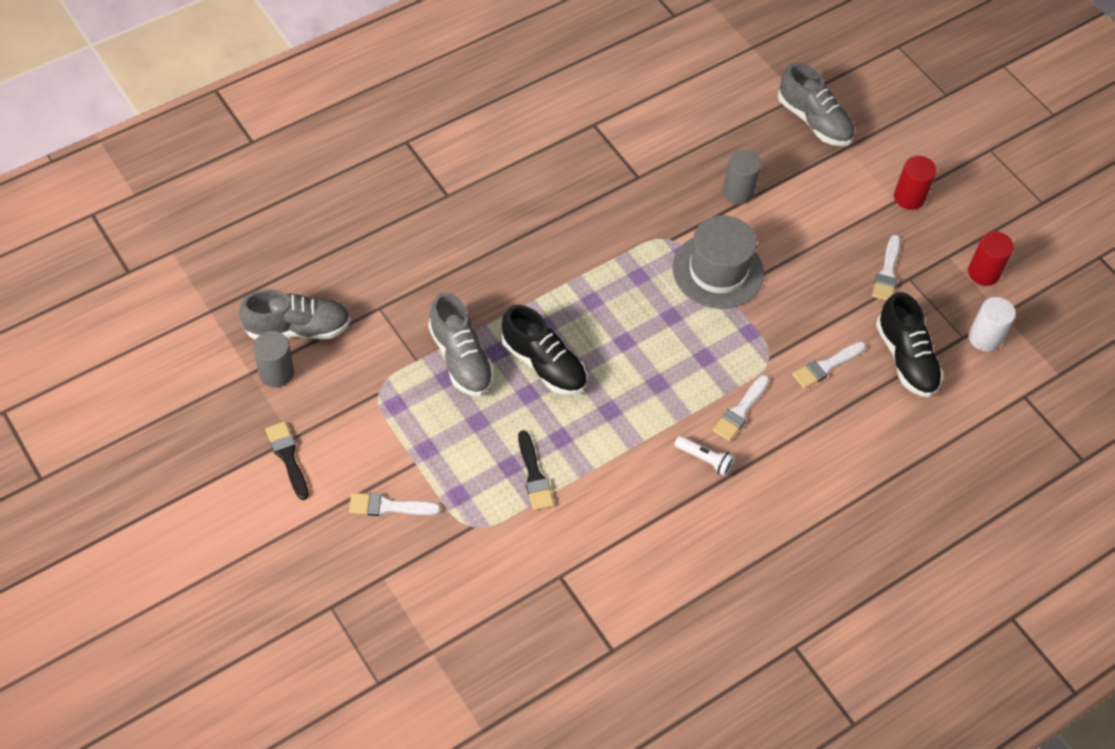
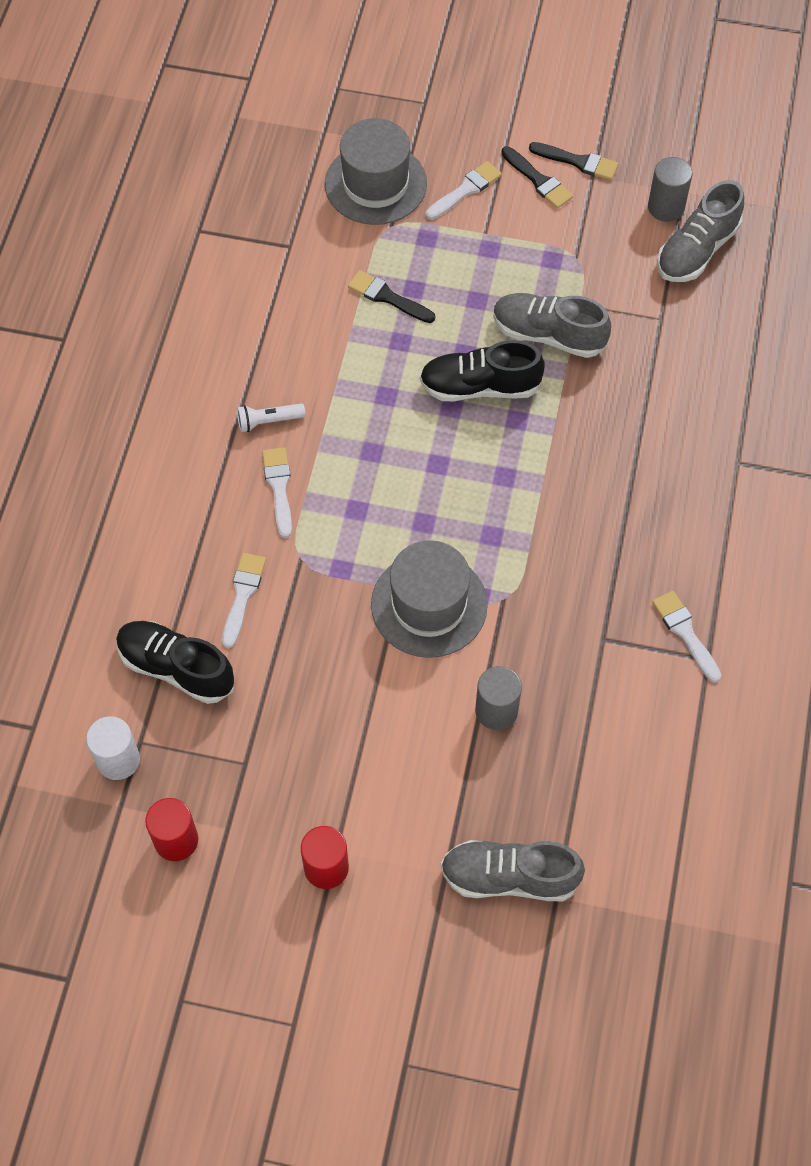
camera: 140 degrees right, 5 degrees up
(331, 468) = (538, 180): none -> black brush
(445, 570) = (375, 184): none -> grey hat
(887, 272) = (271, 750): white brush -> white brush (685, 633)

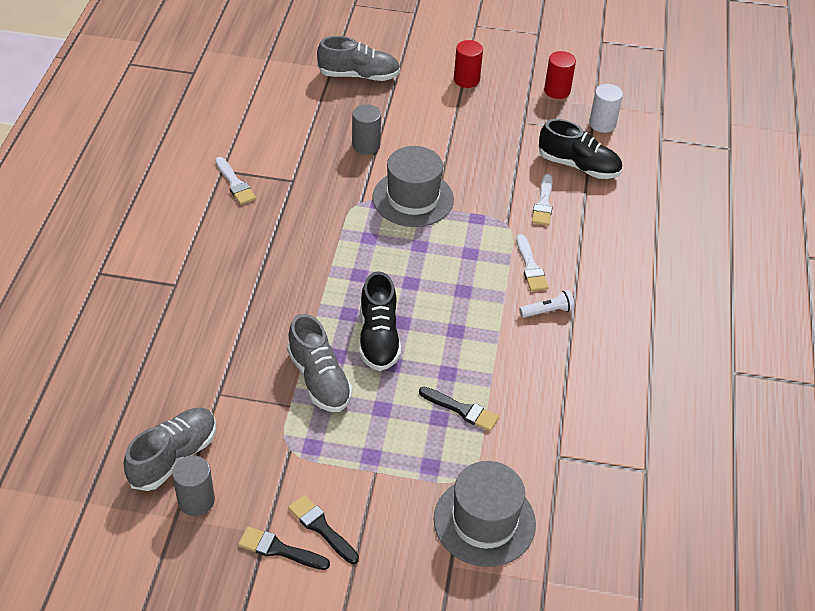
camera: 175 degrees right, 15 degrees down
(466, 190) = (394, 516): white brush -> none
(480, 387) = (378, 337): black shoe -> black shoe turned 90 degrees clockwise
(548, 335) = (319, 379): grey shoe -> grey shoe turned 45 degrees clockwise

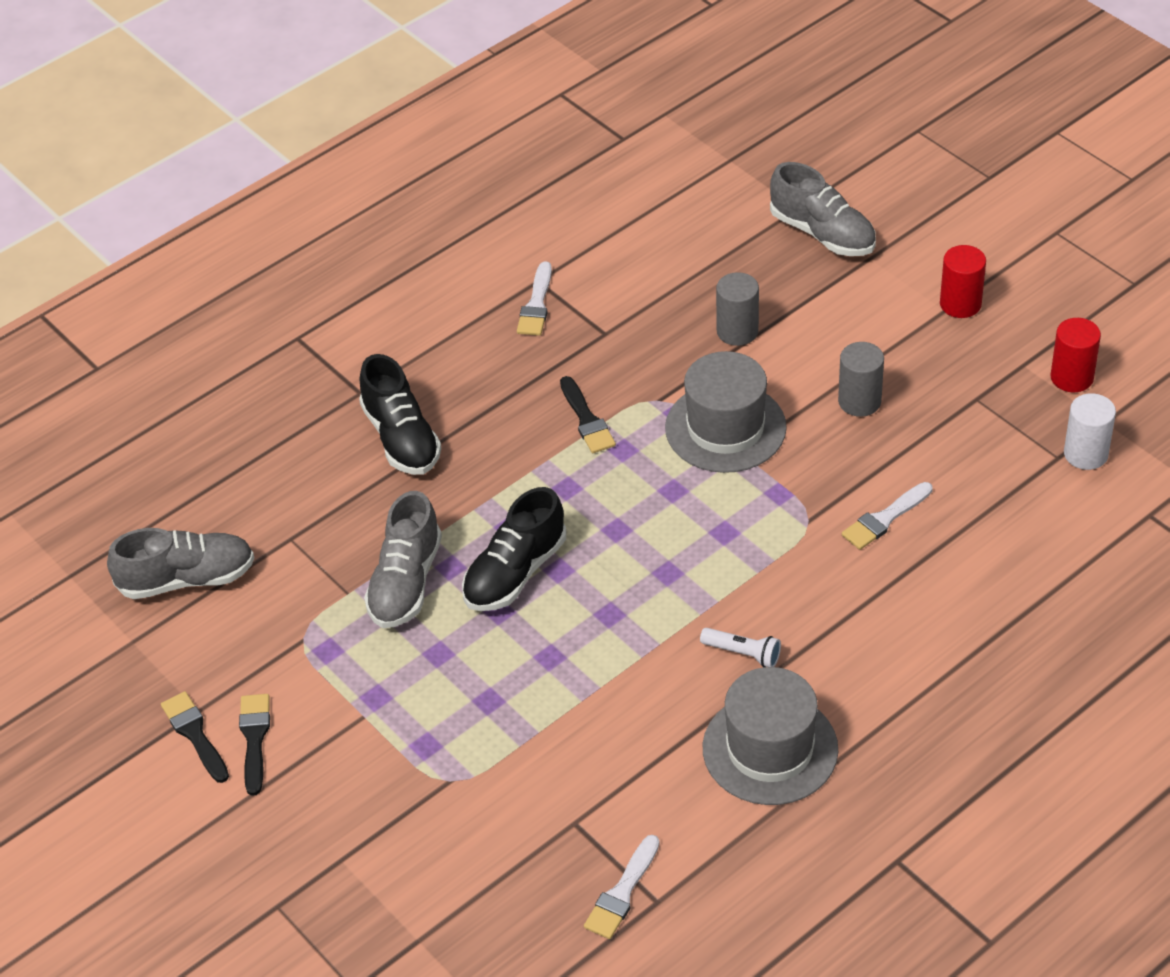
camera: 45 degrees right, 0 degrees up
(196, 500) = (166, 636): grey cylinder -> grey cylinder (859, 401)
(462, 410) = (522, 707): black brush -> black brush (587, 420)
(484, 521) = (421, 838): grey hat -> grey hat (770, 749)
(530, 267) = (781, 589): white brush -> white brush (622, 893)
(578, 166) = (987, 494): black shoe -> black shoe (401, 438)

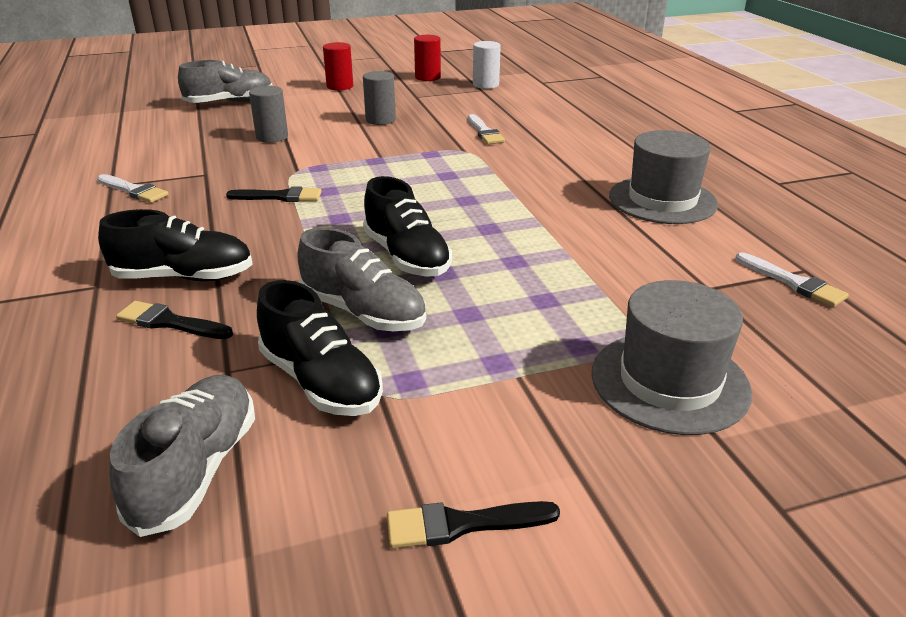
camera: 70 degrees left, 15 degrees down
(254, 738) = (502, 468): black brush -> black brush (170, 322)
(302, 599) = (321, 382): none -> black shoe
(725, 428) = (352, 156): grey hat -> grey hat (669, 382)
(743, 653) = (566, 191): white flashlight -> none

